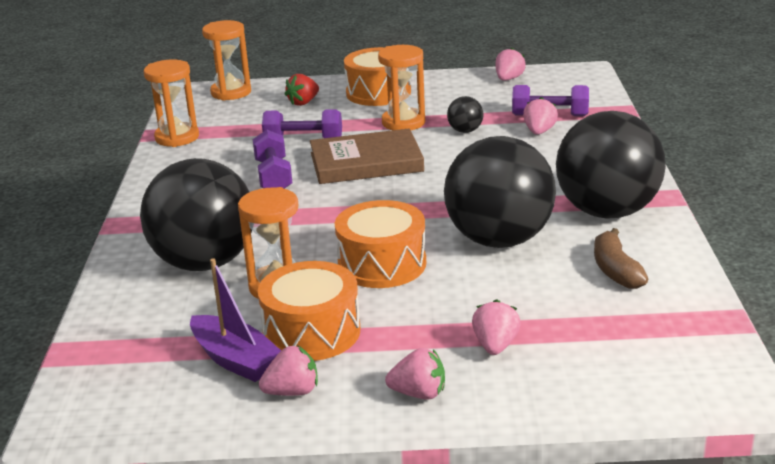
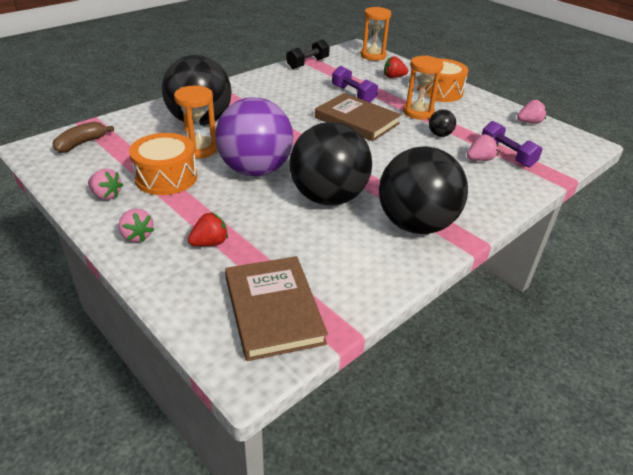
camera: 45 degrees right, 10 degrees up
(177, 137) = (308, 63): orange hourglass -> black dumbbell
(235, 360) = (121, 167): purple boat -> none
(273, 176) = (305, 102): purple dumbbell -> none
(382, 264) = (255, 170): orange drum -> purple ball
(495, 345) = (210, 243): pink strawberry -> red strawberry
(615, 270) = (346, 256): brown banana -> brown banana (81, 143)
(658, 345) = (273, 310): none -> brown book

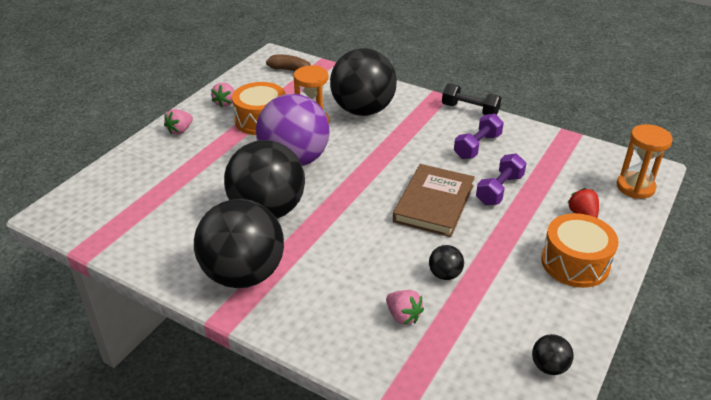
camera: 75 degrees right, 0 degrees up
(210, 243) = (180, 164): red strawberry -> none
(273, 310) = (109, 211): brown book -> none
(308, 63) = (554, 142): black dumbbell -> black dumbbell (470, 110)
(418, 112) = (492, 249): orange hourglass -> none
(507, 155) = (431, 343): purple dumbbell -> purple dumbbell (477, 146)
(529, 122) = (549, 367): pink strawberry -> black ball

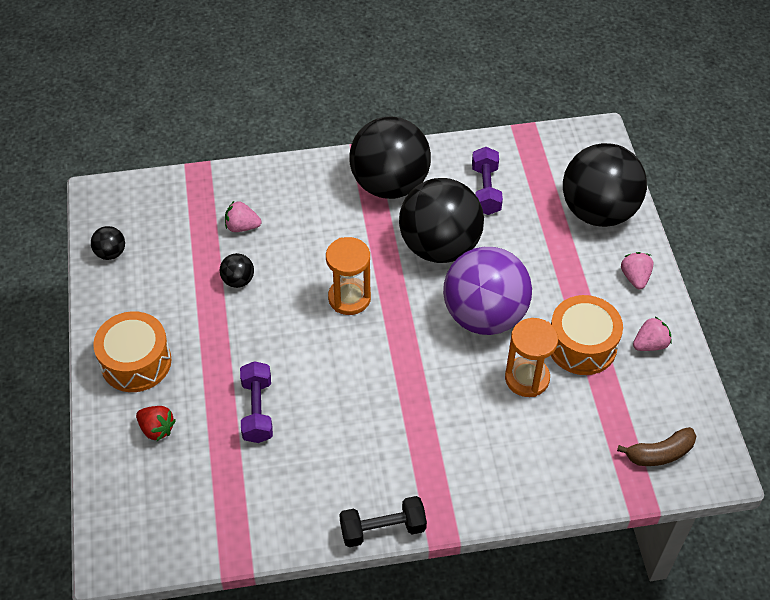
camera: 140 degrees right, 15 degrees up
(225, 103) = (650, 344): pink strawberry -> pink strawberry turned 90 degrees clockwise
(363, 110) = (499, 438): black ball -> black ball (598, 211)
(434, 203) = (306, 350): brown book -> none
(477, 146) = (325, 464): purple dumbbell -> purple dumbbell (485, 190)
(635, 187) = (119, 511): orange hourglass -> orange hourglass (349, 298)

